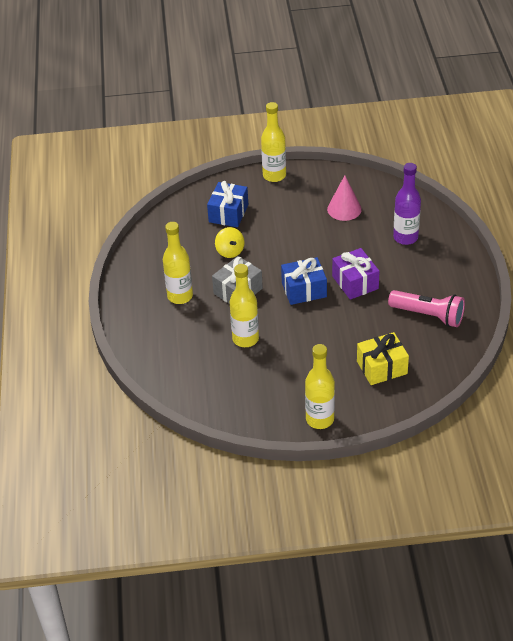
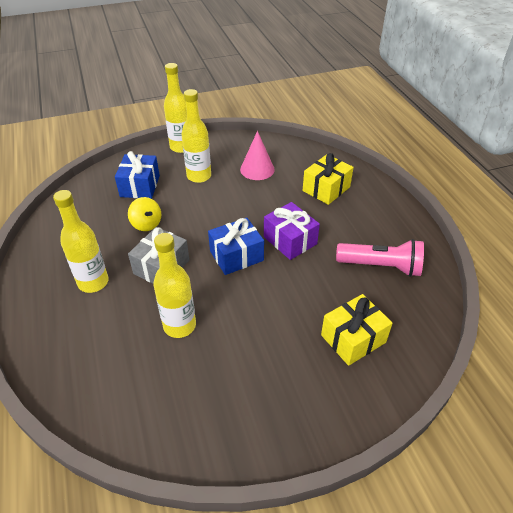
camera: 15 degrees left, 0 degrees up
(320, 419) = (299, 429): yellow bottle -> yellow bottle (199, 176)
(405, 237) = (326, 189): purple bottle -> yellow gift

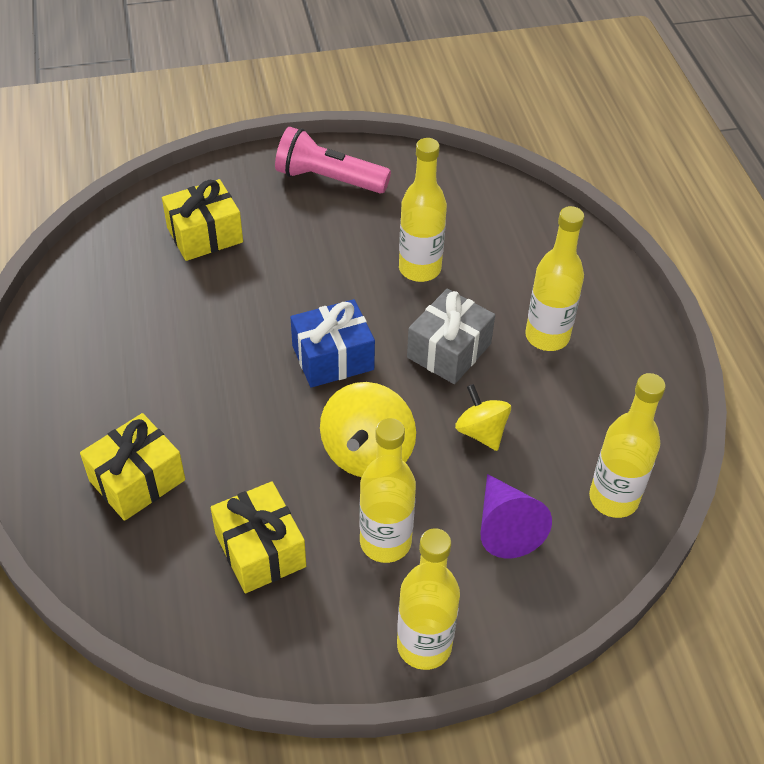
camera: 175 degrees left, 5 degrees up
(81, 201) = (613, 498): none -> yellow bottle
(140, 186) = (505, 526): blue gift -> purple cone
(210, 209) = (367, 453): none -> yellow spinning top
(257, 169) = (260, 550): pink cone -> yellow gift
(290, 240) = (241, 376): purple gift -> none
(381, 266) = (119, 320): pink flashlight -> pink flashlight (328, 179)

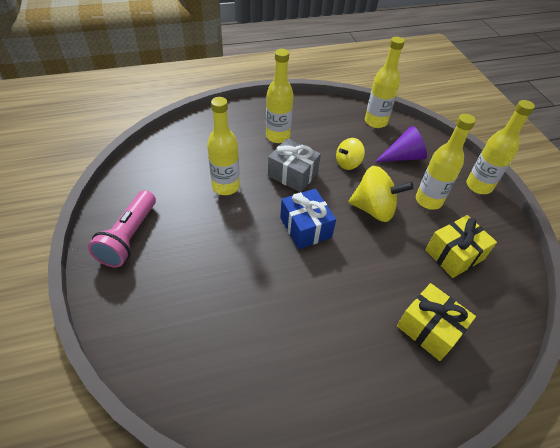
camera: 95 degrees left, 0 degrees up
(205, 235) = (185, 316): yellow gift -> none

